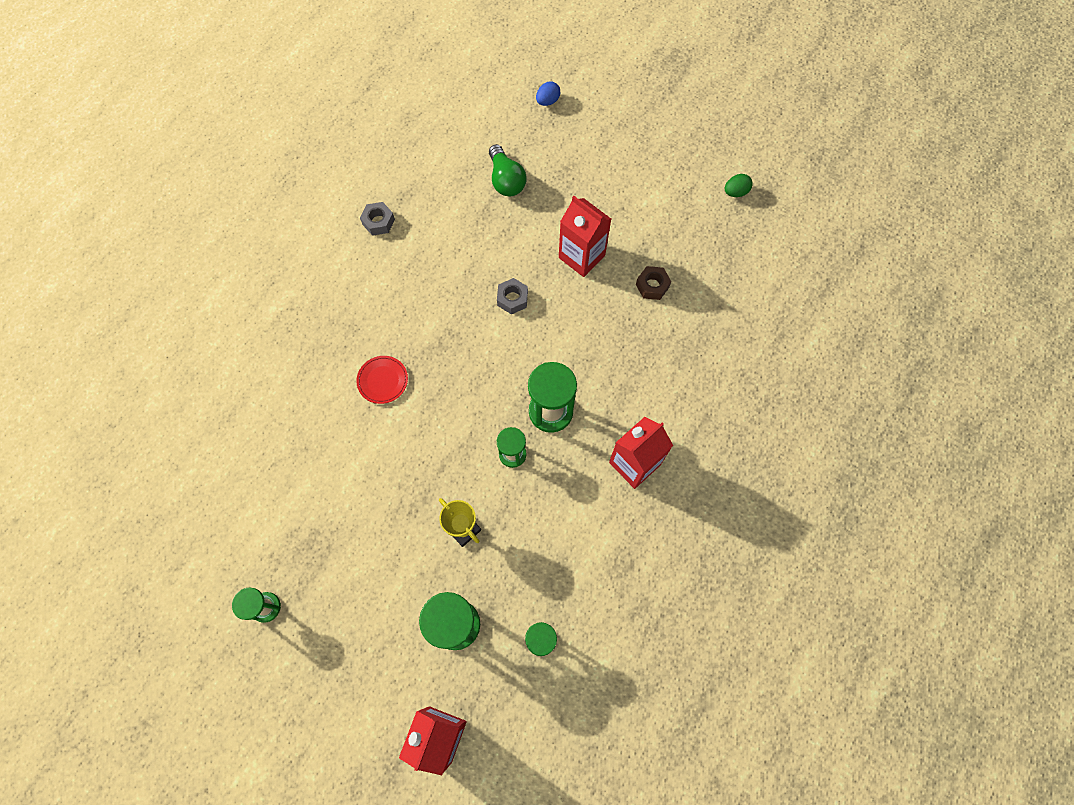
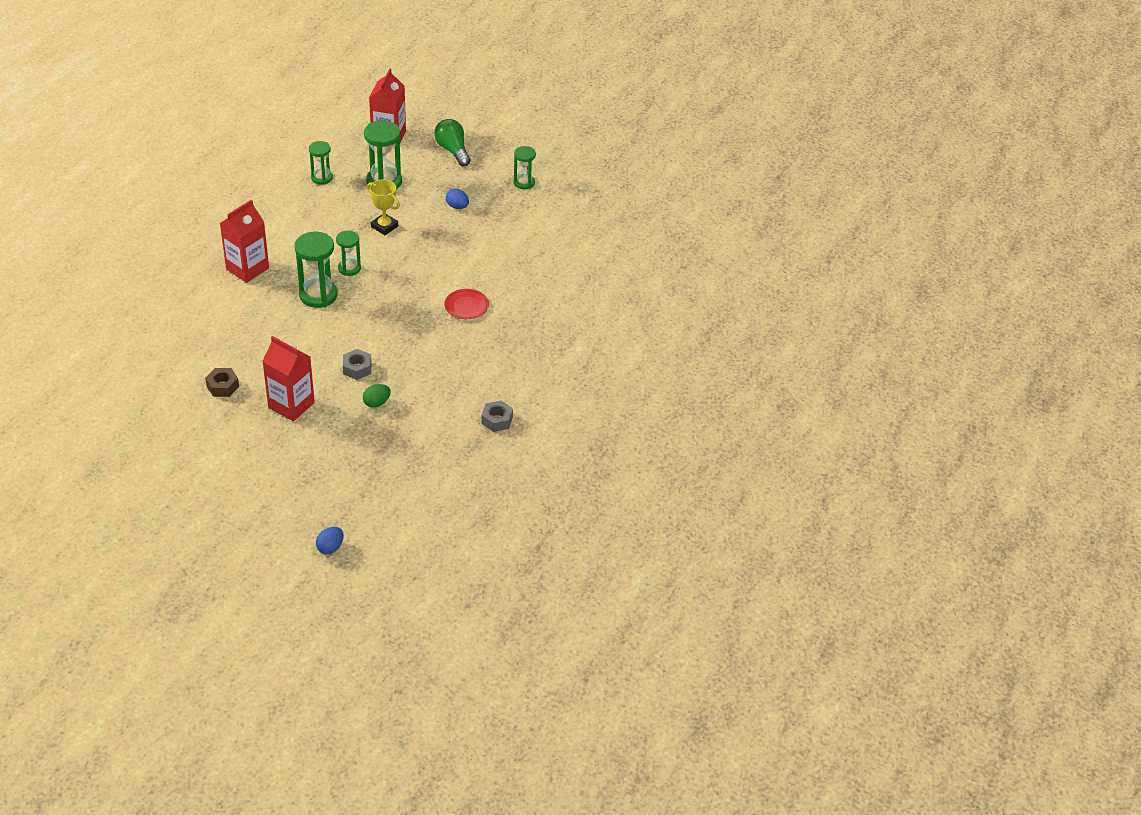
camera: 170 degrees right, 25 degrees down
(365, 562) = (457, 206): none -> blue egg
(506, 180) = (371, 465): green light bulb -> green light bulb (453, 150)
(735, 192) = (126, 471): green egg -> green egg (376, 403)

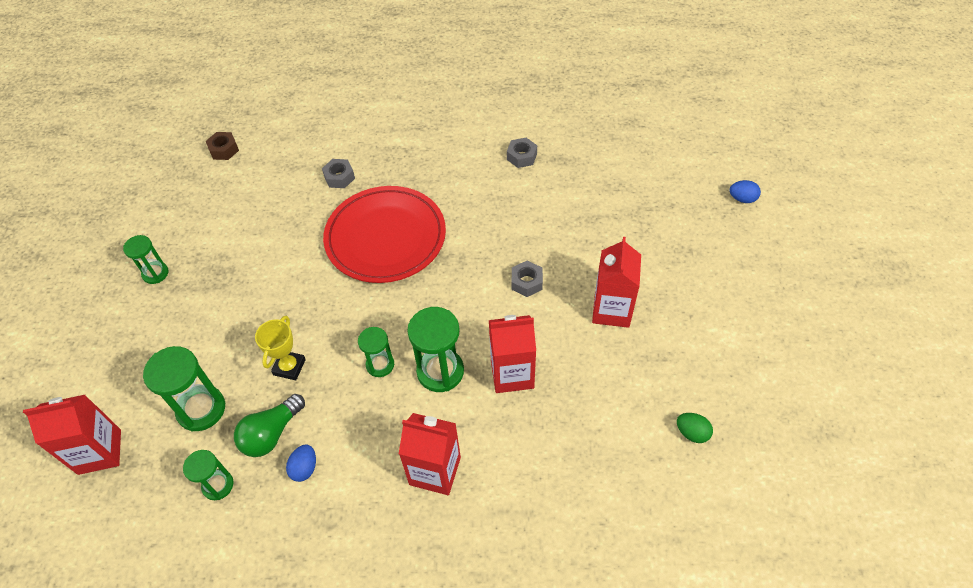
camera: 110 degrees left, 10 degrees up
(222, 386) = (630, 384): brown nut -> brown nut (224, 150)
(285, 329) = (512, 374): none -> red carton
(376, 403) = (560, 245): green egg -> green egg (692, 433)
(453, 150) = (111, 366): green light bulb -> green light bulb (271, 433)
(457, 206) = (223, 314): blue egg -> blue egg (304, 468)
(466, 306) = (385, 238): red plate -> red plate, size x2.49
(556, 299) = (339, 177): none -> grey nut

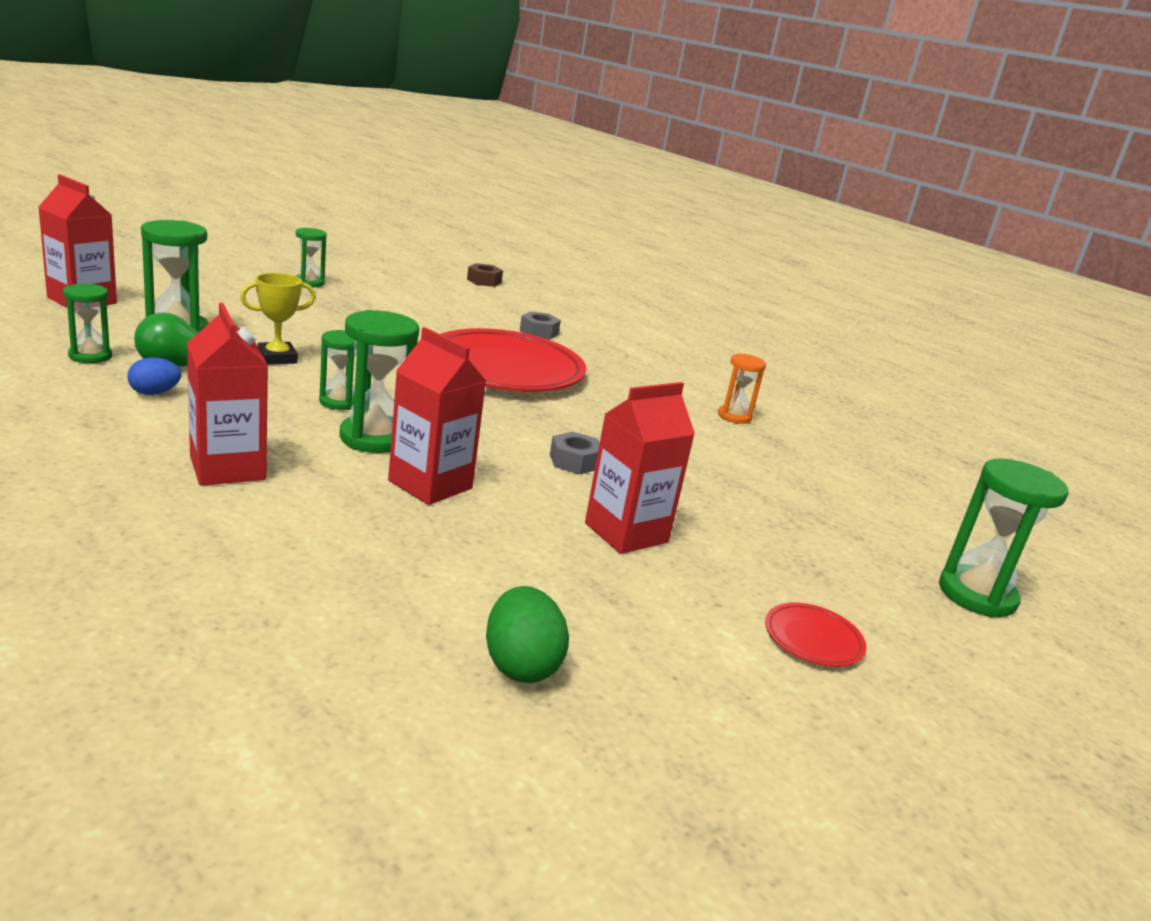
camera: 40 degrees right, 30 degrees down
(521, 156) = (734, 416): grey nut -> orange hourglass
(692, 433) = (521, 665): green egg -> green egg, size x1.51
(736, 297) = (813, 639): none -> red plate
(742, 199) = (976, 595): blue egg -> green hourglass

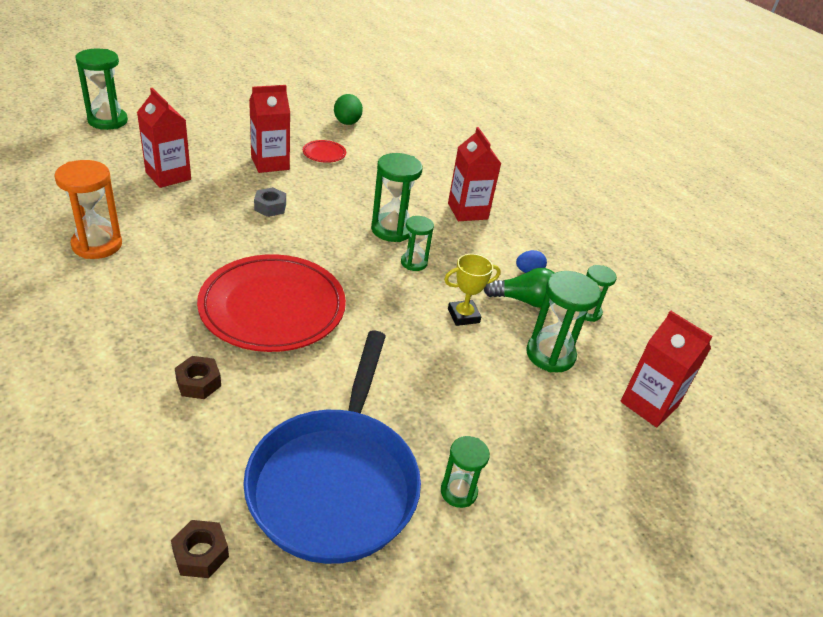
camera: 170 degrees left, 15 degrees up
(406, 292) = (336, 481): none -> blue pan
(430, 484) = (364, 196): red carton -> red carton (168, 176)
(539, 332) = (198, 383): grey nut -> brown nut
(734, 416) = (97, 245): orange hourglass -> orange hourglass, size x1.65
(813, 639) = (221, 116): red plate -> red plate (324, 153)

